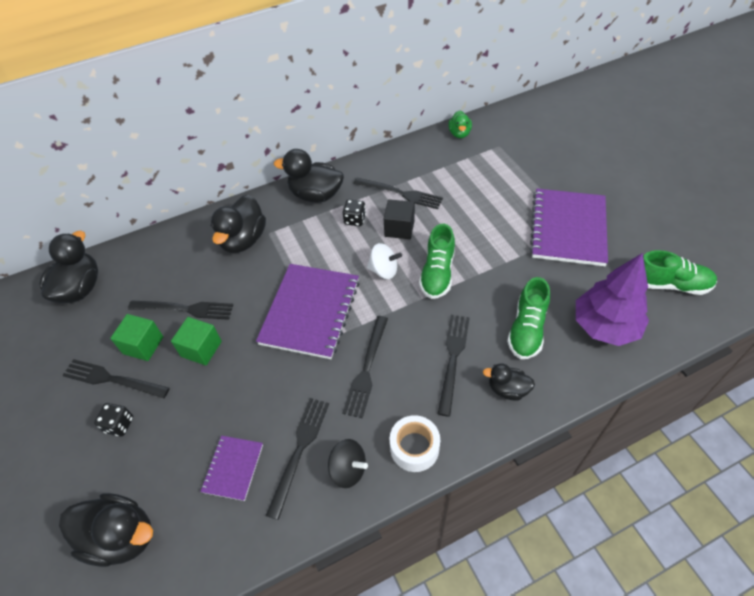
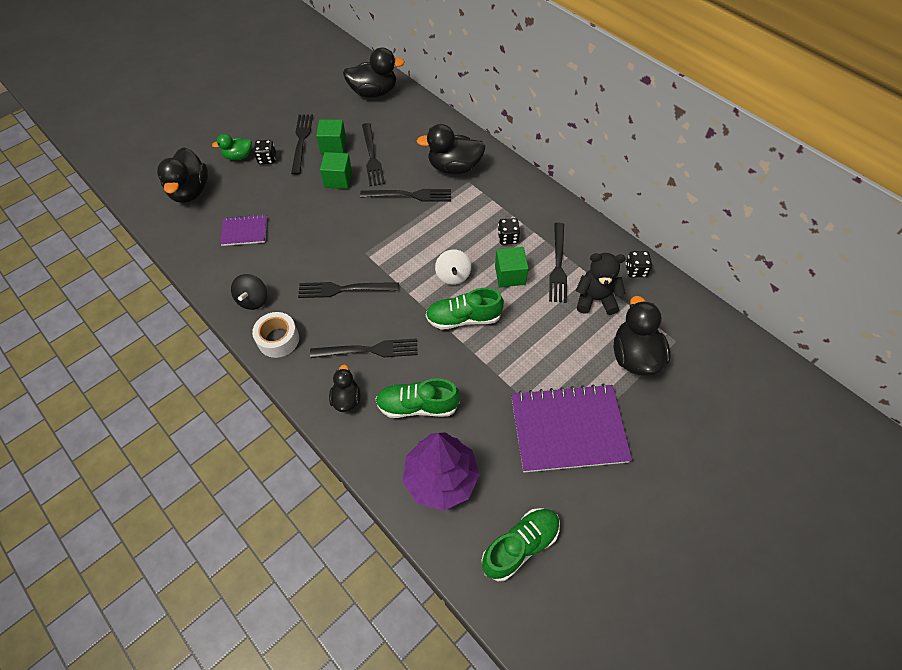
camera: 70 degrees right, 5 degrees up
(299, 450) = (264, 266): black fork -> black fork (410, 195)
(310, 312) = (391, 235): purple notebook -> none
(316, 195) = (528, 200): black duck -> black duck (634, 356)
(399, 228) = (510, 275): black cube -> green cube
(424, 148) = (635, 270): none -> black dice
(445, 179) = (595, 299): none -> black teddy bear
(459, 133) = (677, 298): green duck -> green duck (239, 156)
(670, 284) = (520, 546): green shoe -> green shoe turned 120 degrees counterclockwise

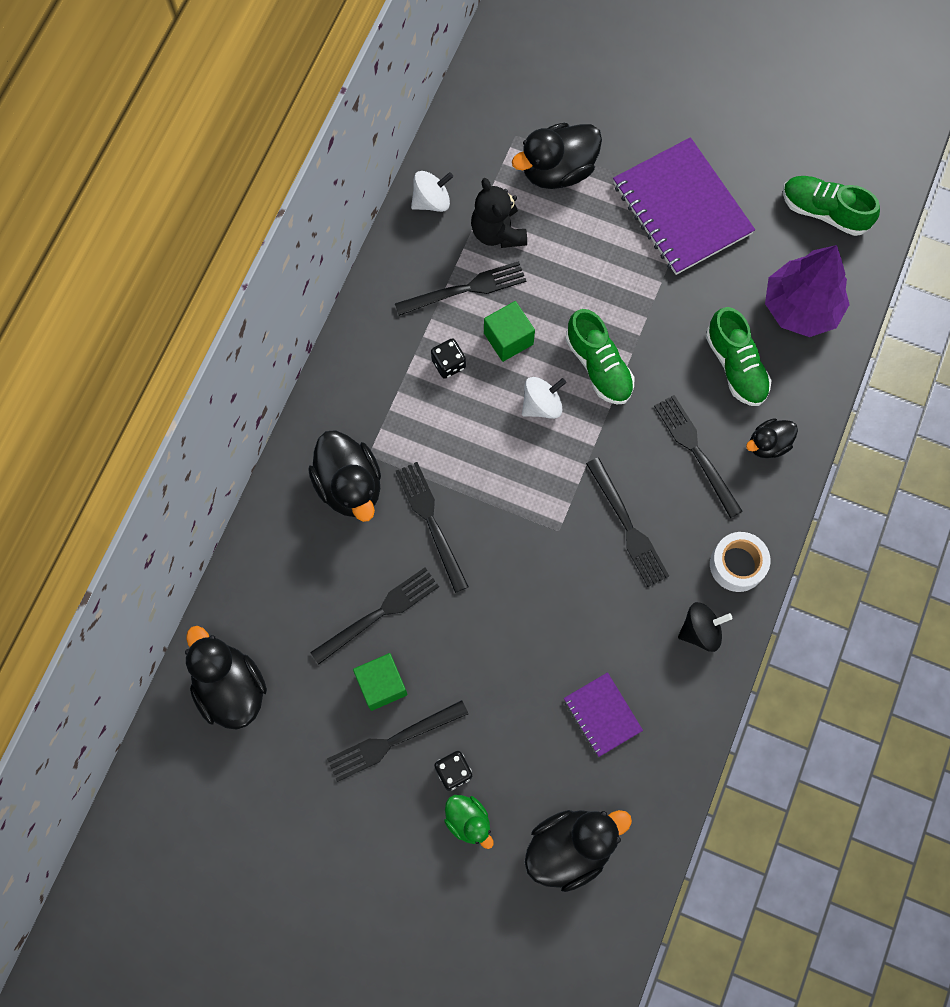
camera: 115 degrees left, 15 degrees up
(338, 179) = (446, 638): green cube -> none
(635, 270) = (431, 201): black dice -> white spinning top

